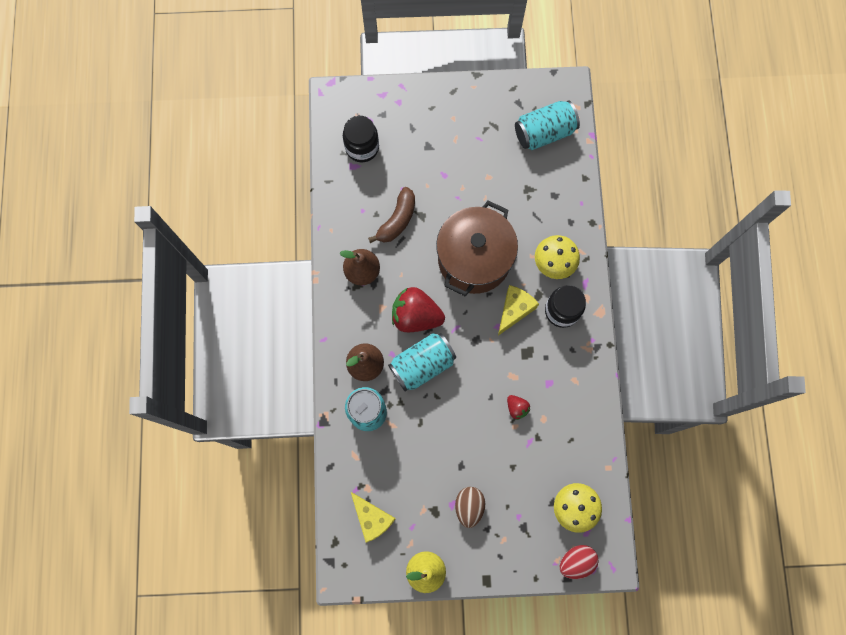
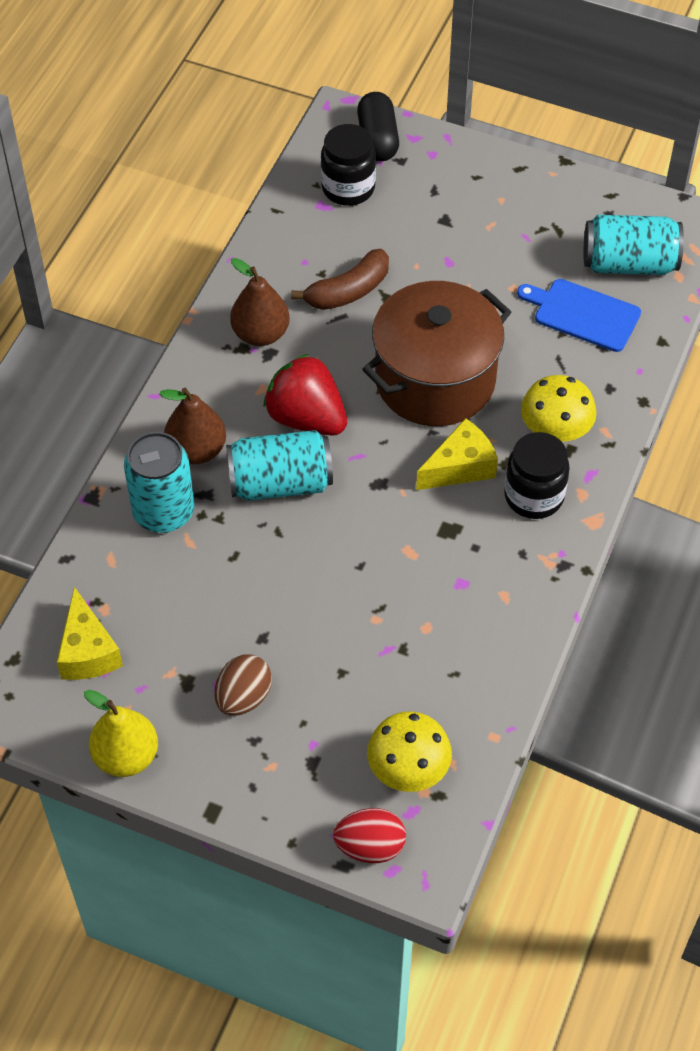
camera: 25 degrees right, 20 degrees down
(362, 105) = (378, 139): none -> black capsule
(516, 408) = (392, 596): red strawberry -> none
(534, 178) = (583, 314): none -> blue cutting board

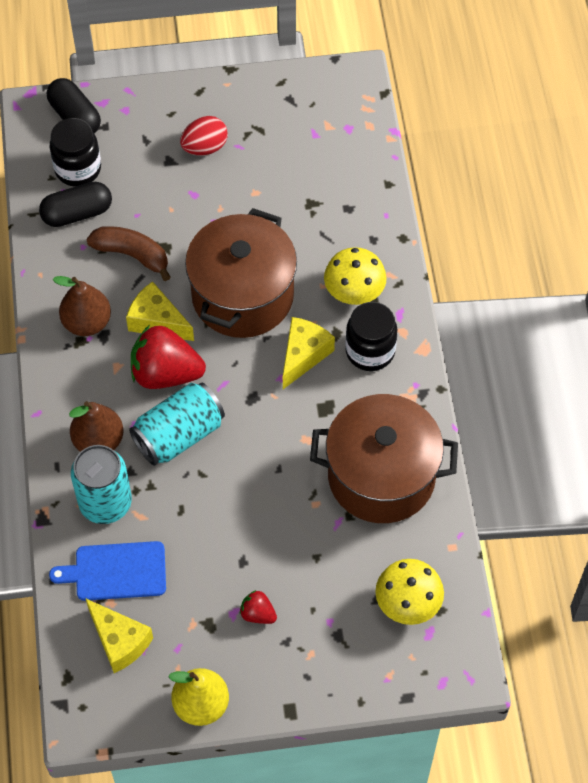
camera: 30 degrees left, 5 degrees up
(243, 697) = (258, 614): brown egg -> red strawberry
(320, 228) = (77, 213): none -> black capsule
(331, 365) = (157, 321): none -> yellow cheese
(348, 291) = (132, 255): brown banana -> brown banana turned 90 degrees counterclockwise
(370, 846) = (416, 674): red egg -> red egg (205, 147)
(464, 626) = (381, 476): none -> brown pot
(583, 314) = (319, 189): blue cutting board -> blue cutting board (116, 571)
(629, 263) = (327, 132): turquoise can -> none

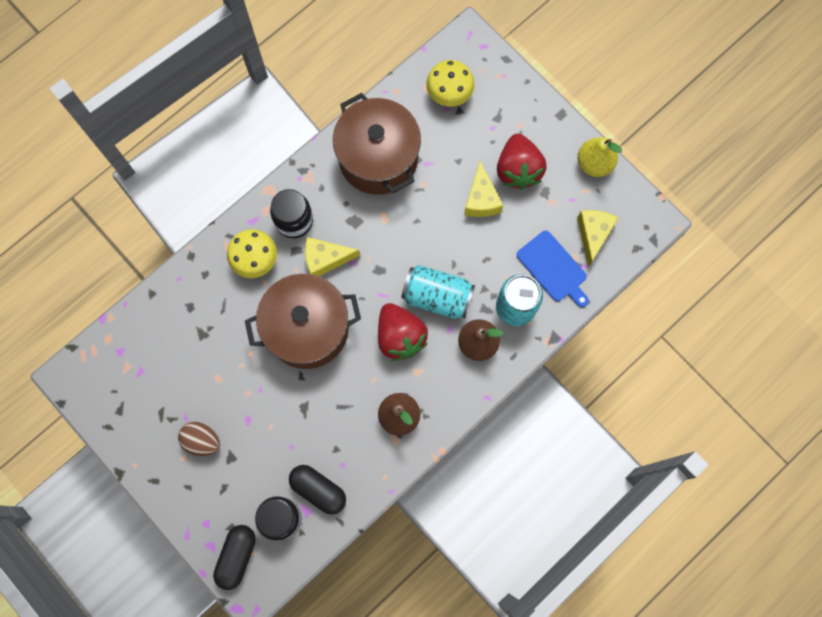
camera: 125 degrees left, 15 degrees up
(132, 255) = (326, 425): brown banana -> none
(157, 321) = (366, 370): yellow cheese -> yellow cheese (481, 199)
(205, 147) = (202, 441): red egg -> brown egg
(258, 614) = (518, 170): red strawberry -> red strawberry, size x2.10

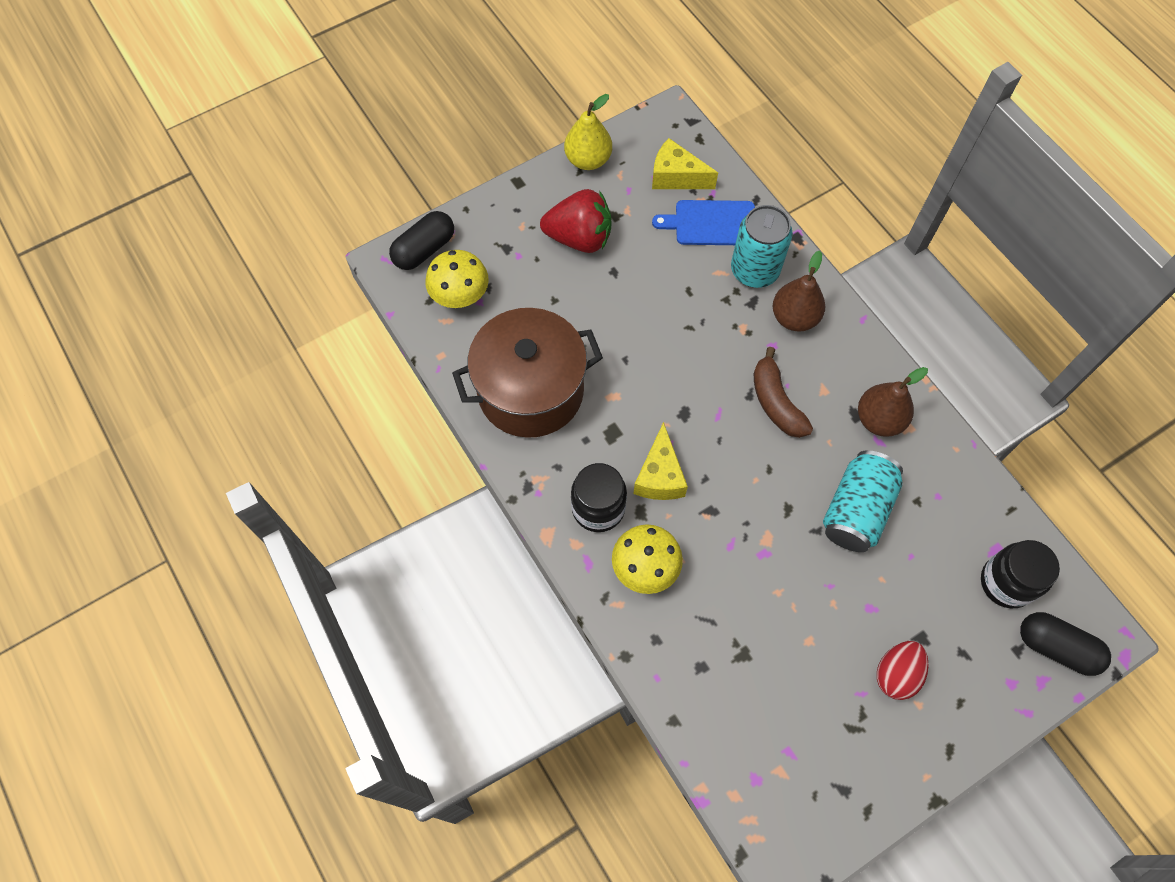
camera: 80 degrees left, 10 degrees down
(202, 441) = (896, 674): brown egg -> red egg
(307, 329) = (752, 513): brown pot -> none
(318, 490) = (969, 530): black capsule -> black capsule (424, 250)
(400, 336) = (776, 402): red strawberry -> brown banana
(437, 296) = (729, 352): turquoise can -> turquoise can (856, 510)
(481, 199) = (610, 283): yellow cheese -> none
(553, 268) = (711, 223): blue cutting board -> blue cutting board turned 150 degrees counterclockwise

